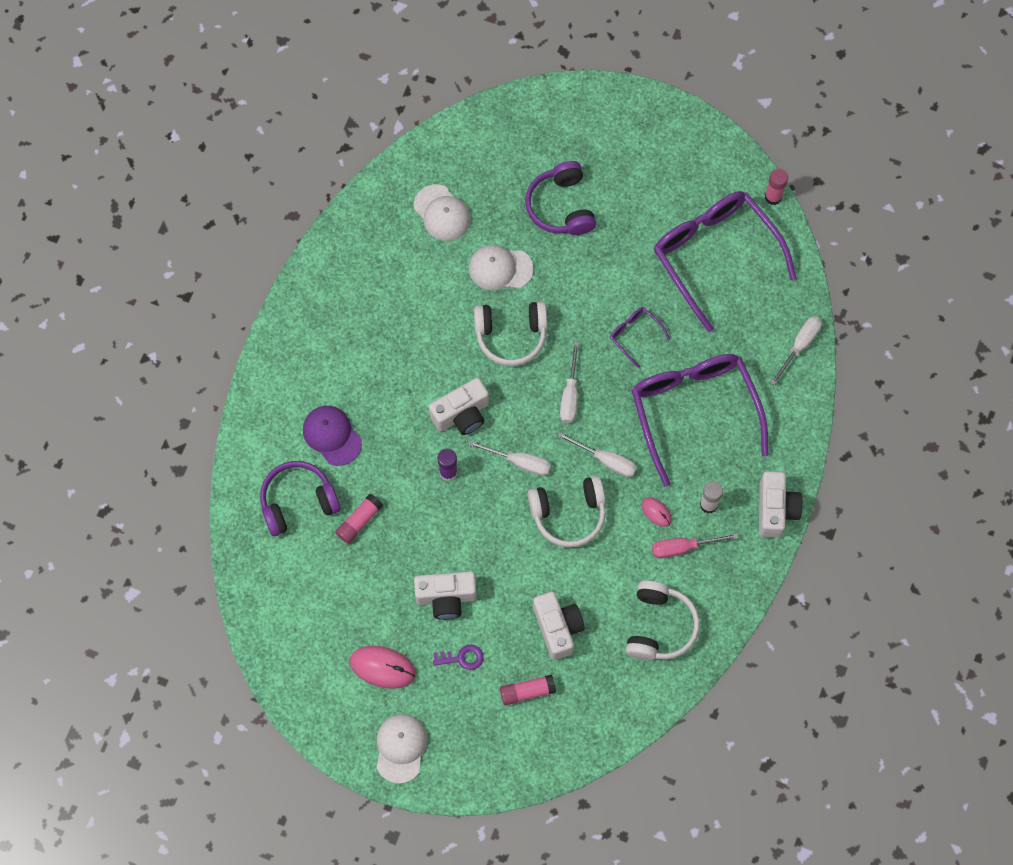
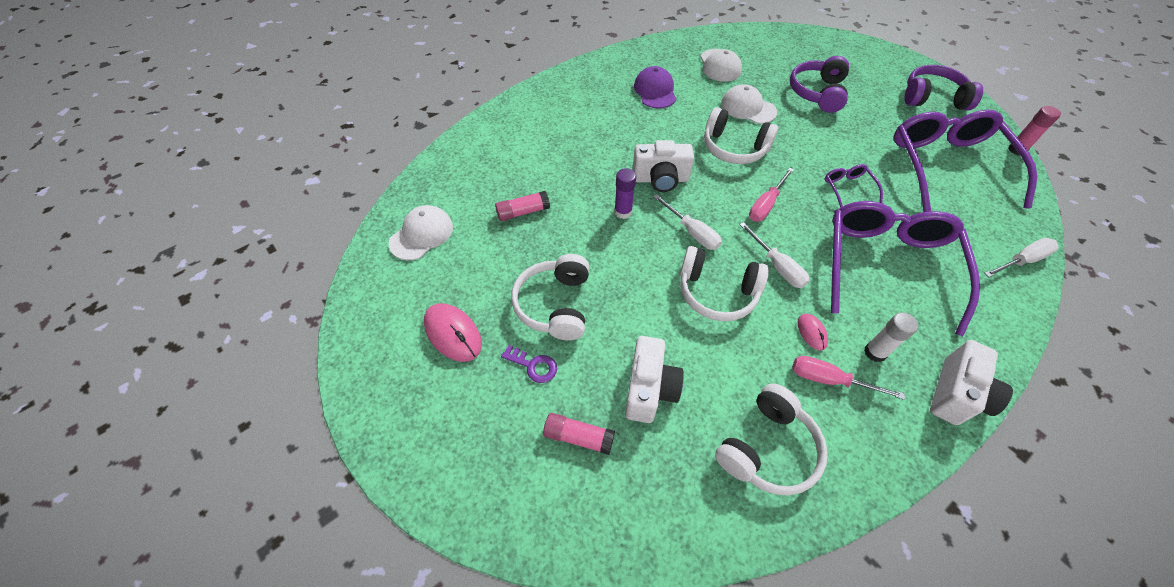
camera: 30 degrees right, 15 degrees down
(298, 502) = (485, 178): purple headphones -> purple headphones (932, 98)
(332, 435) = (546, 150): purple cap -> purple cap (655, 91)
(401, 748) = (410, 420): white cap -> white cap (421, 234)
(446, 598) = (555, 305): white camera -> white headphones
(570, 394) = (766, 204): white screwdriver -> pink screwdriver

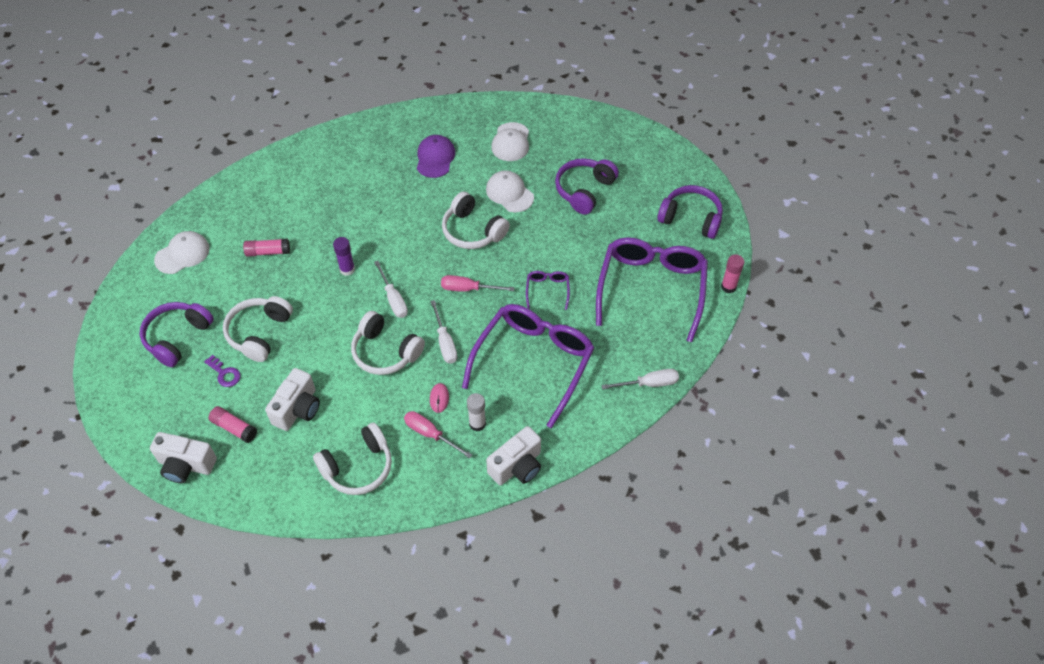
camera: 15 degrees right, 0 degrees up
(453, 333) = (177, 337): pink mouse -> purple headphones
(660, 179) = (393, 247): white camera -> white camera (186, 465)
(766, 204) = (468, 289): pink screwdriver -> pink screwdriver turned 45 degrees clockwise

